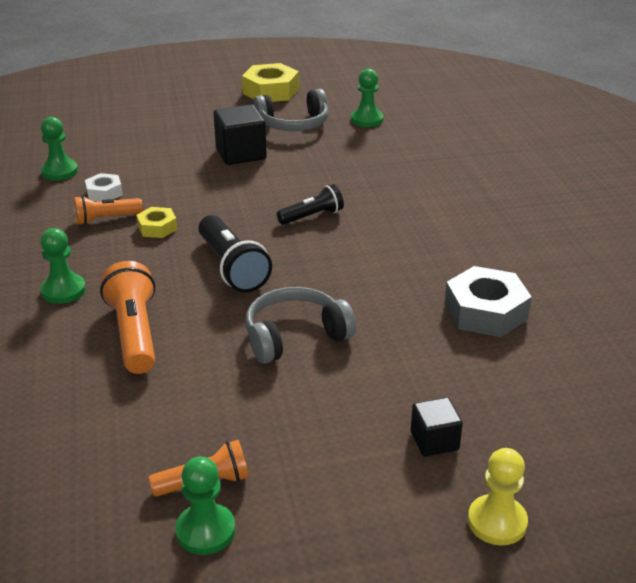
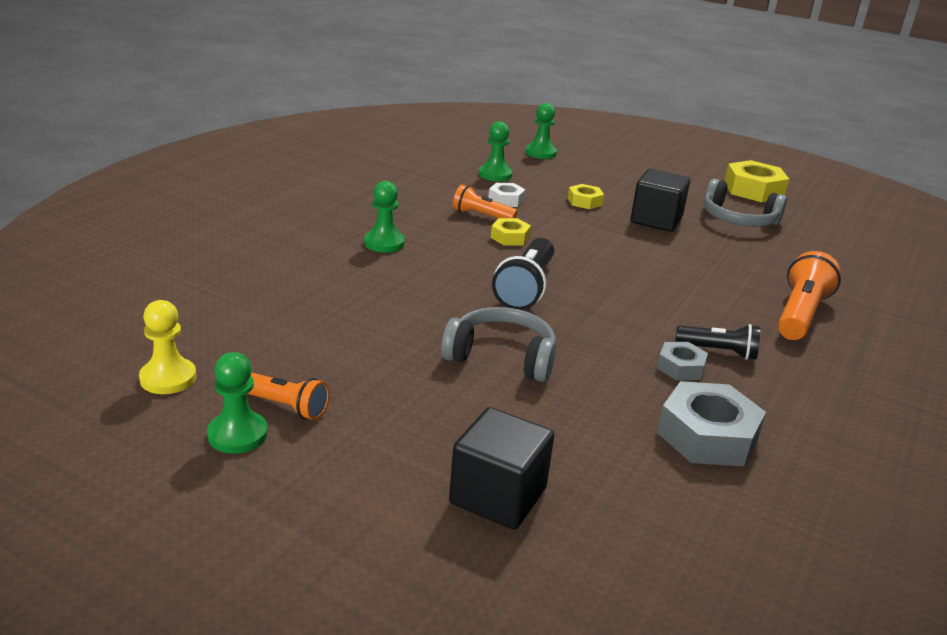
camera: 40 degrees right, 5 degrees down
(134, 333) = (388, 291): orange flashlight -> orange flashlight (800, 314)
(167, 163) = (584, 201): none -> yellow nut
(312, 216) = (650, 287): black flashlight -> black flashlight (718, 351)
(367, 120) = (819, 244): green pawn -> green pawn (540, 153)
(410, 270) = (680, 367): none -> grey nut
(434, 441) = (498, 496): black cube -> black cube, size x1.67
(497, 522) = (454, 590): yellow pawn -> yellow pawn (168, 378)

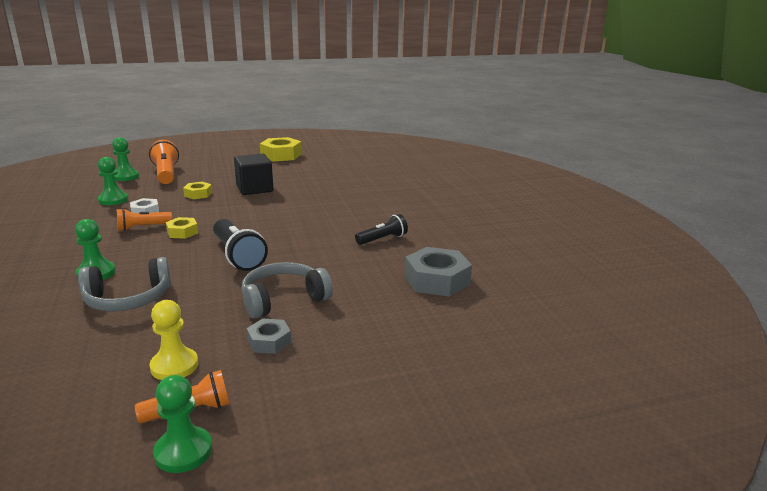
camera: 45 degrees left, 5 degrees down
(168, 378) = (55, 456): yellow pawn -> yellow pawn (174, 366)
(498, 496) = (396, 371): black cube -> none
(680, 367) = (378, 255): grey nut -> grey nut (269, 341)
(738, 220) = (296, 172): grey headphones -> grey headphones (128, 299)
(800, 314) = (389, 205): orange flashlight -> orange flashlight (166, 174)

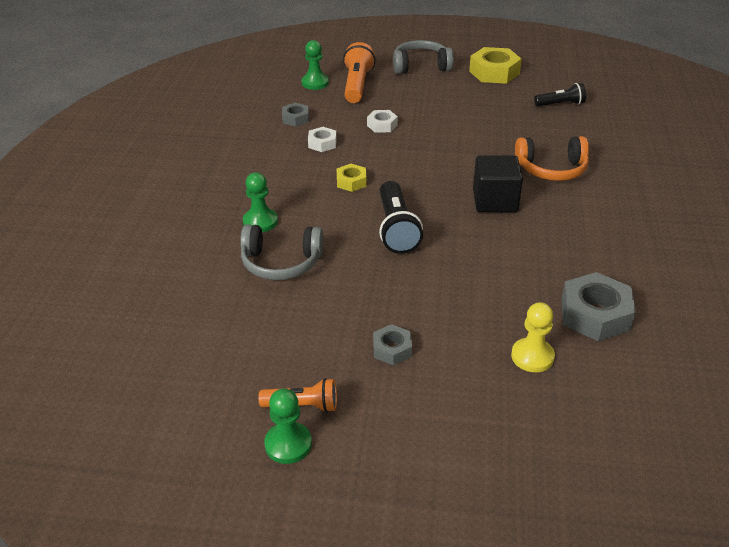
camera: 25 degrees right, 15 degrees up
(113, 200) = (295, 118): green pawn -> grey nut
(143, 227) = (315, 167): orange flashlight -> none
(174, 366) = (302, 353): yellow pawn -> yellow pawn (532, 356)
(198, 194) = (382, 125): yellow nut -> white nut
(254, 189) = (445, 127): black cube -> black cube (495, 201)
(283, 299) = (422, 300): grey headphones -> grey headphones (421, 66)
(354, 201) = (551, 169): none -> orange headphones
(382, 239) = (560, 239): black flashlight -> black flashlight (560, 104)

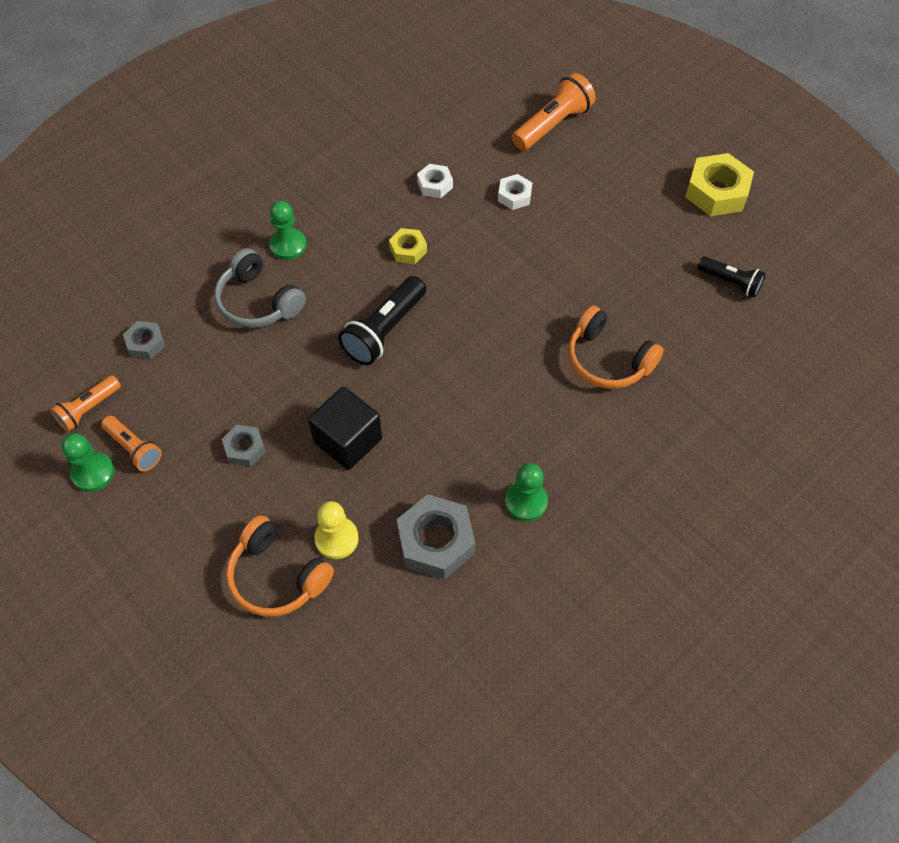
camera: 40 degrees right, 20 degrees up
(226, 406) = (89, 409): none -> orange flashlight
(295, 118) = (446, 136): grey nut -> grey nut (146, 343)
(315, 83) = (516, 97): green pawn -> green pawn (526, 501)
(421, 66) = (649, 135): grey headphones -> none
(495, 201) = (506, 360): black cube -> black cube (348, 440)
(525, 407) = (277, 576): none -> orange headphones

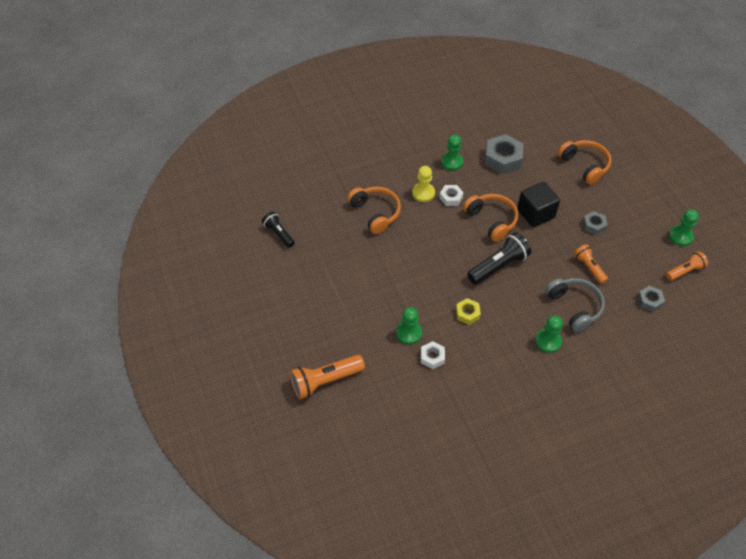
camera: 160 degrees left, 5 degrees down
(134, 448) = (657, 242): orange flashlight -> orange flashlight (589, 267)
(336, 539) = (552, 172): yellow pawn -> yellow pawn (423, 193)
(417, 405) = (492, 220): none -> orange headphones
(477, 204) = (409, 333): none -> green pawn
(514, 196) = (380, 331): white nut -> white nut (451, 197)
(716, 192) = (246, 292): yellow nut -> none

